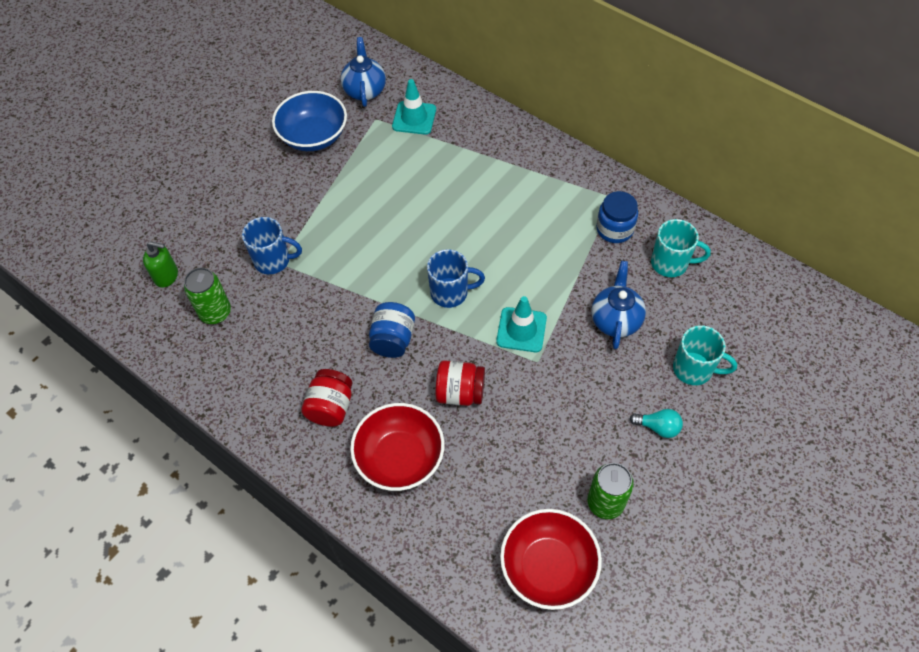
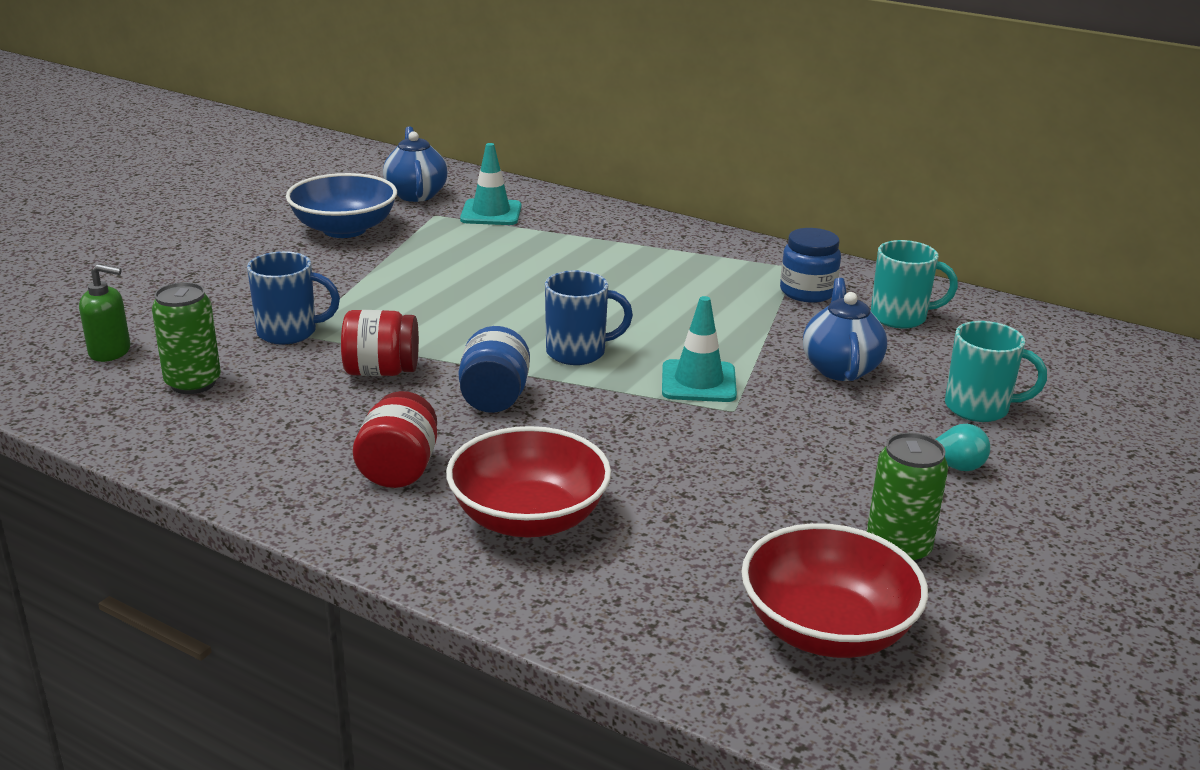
camera: 10 degrees left, 30 degrees down
(460, 392) = (617, 445): red jar -> red jar (381, 371)

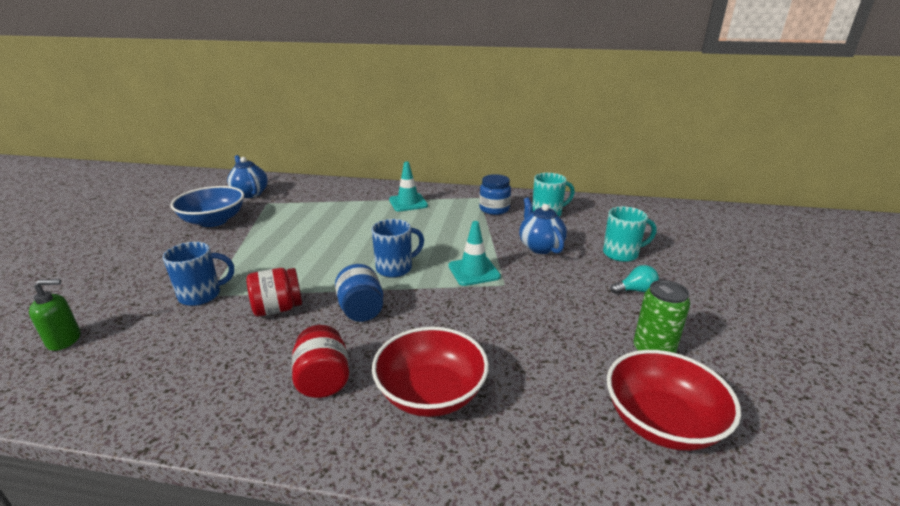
camera: 20 degrees left, 0 degrees up
(193, 383) = (140, 350): green can -> none
(491, 213) = (300, 196): turquoise traffic cone -> turquoise traffic cone (408, 203)

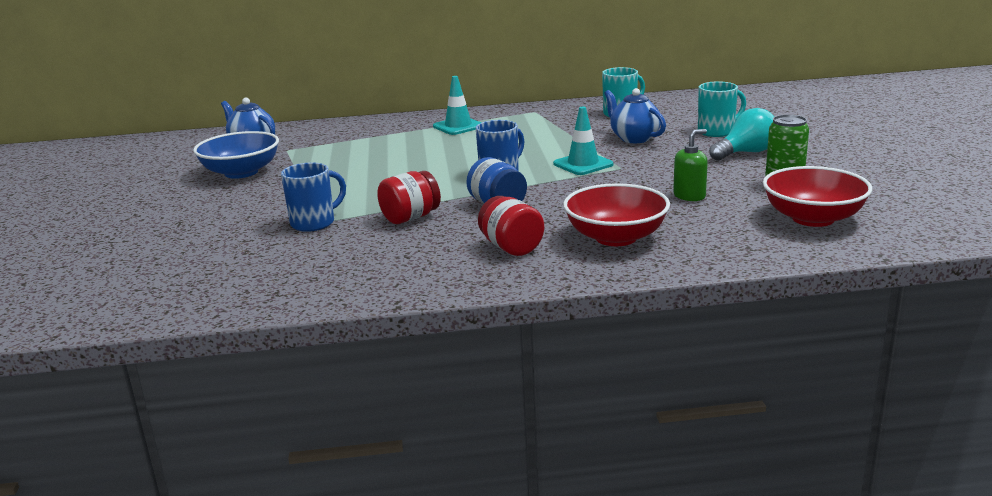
camera: 15 degrees left, 5 degrees down
(64, 340) = (210, 272): green soap dispenser -> green soap dispenser (689, 196)
(494, 209) = (560, 118): blue jar -> none
(635, 290) = (746, 153): turquoise light bulb -> turquoise light bulb, size x1.63

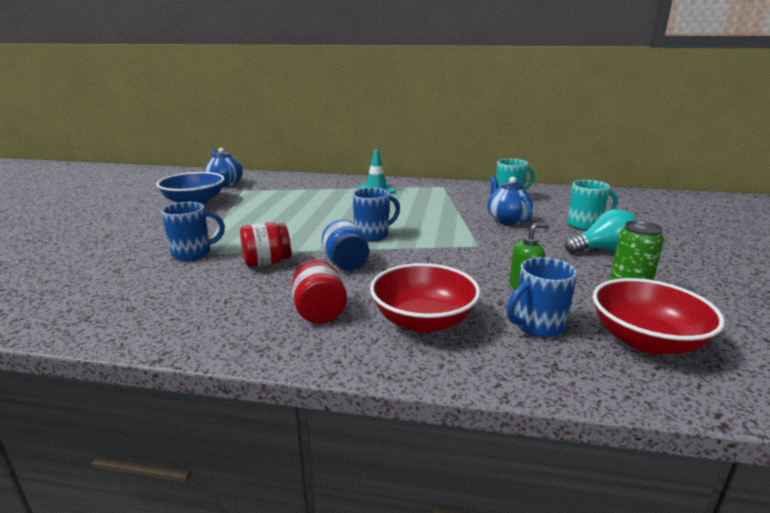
camera: 15 degrees right, 0 degrees up
(583, 164) = (447, 237): turquoise traffic cone -> none
(719, 224) = (538, 326): none -> blue mug

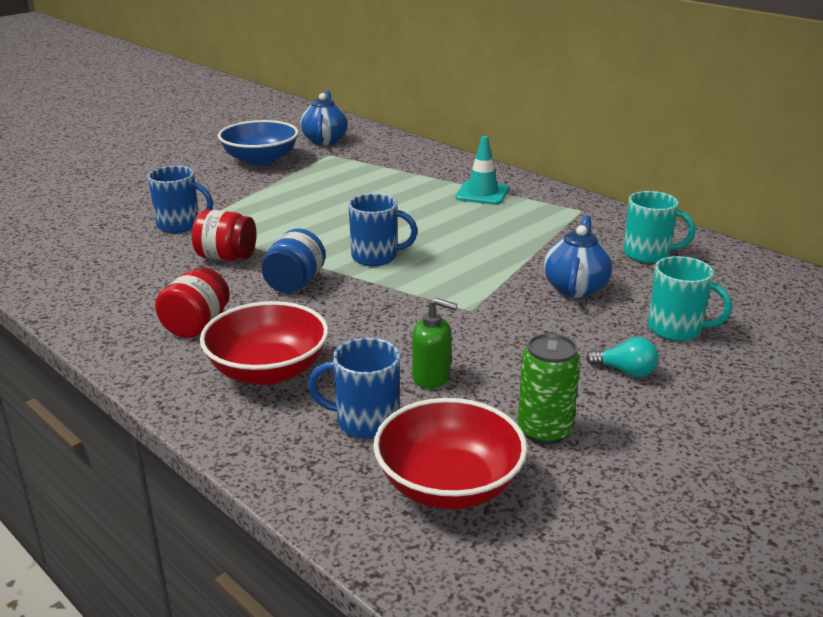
camera: 35 degrees right, 5 degrees up
(603, 250) = (626, 371): turquoise light bulb -> turquoise light bulb, size x0.61

